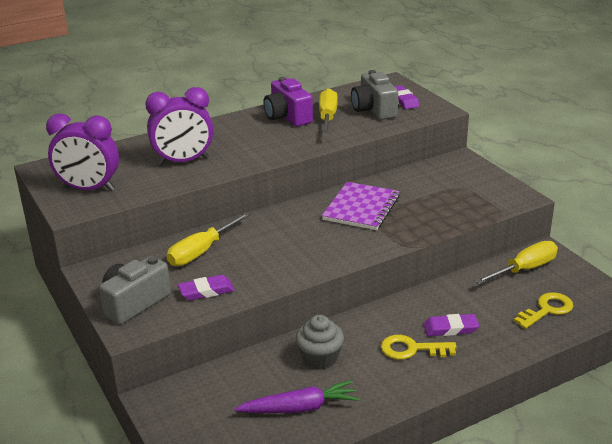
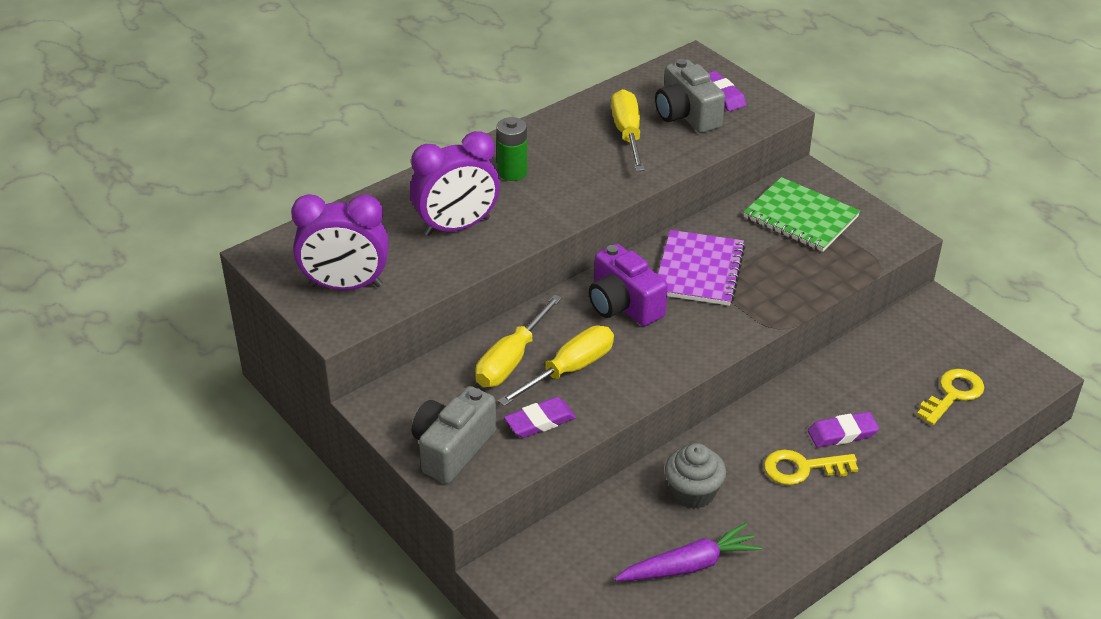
camera: 10 degrees left, 10 degrees up
(236, 134) = (512, 172): none -> green battery
(287, 117) = (572, 136): purple camera -> purple camera (623, 305)
(448, 182) = (800, 217): none -> green notebook
(525, 269) = (914, 335): yellow screwdriver -> yellow screwdriver (570, 369)

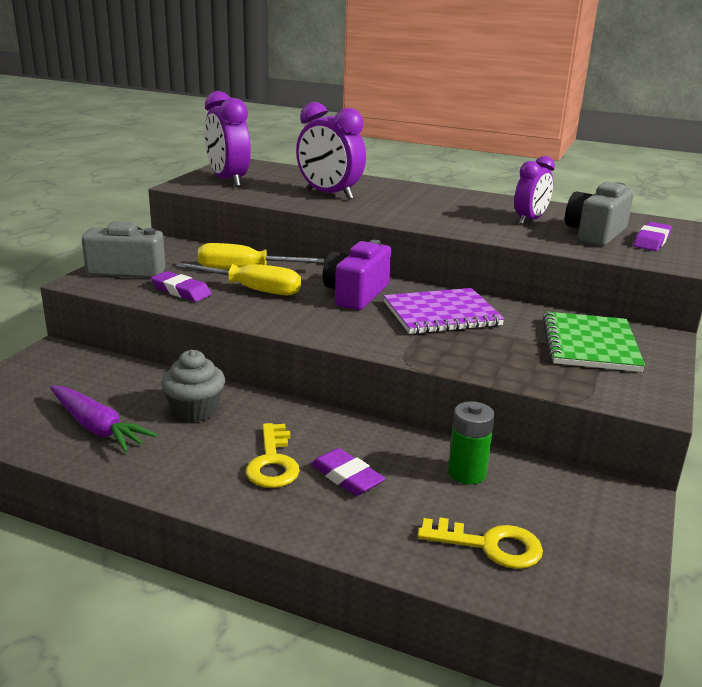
camera: 60 degrees right, 15 degrees down
(512, 172) = (417, 198): green battery -> green battery (467, 473)
(627, 133) = (530, 220): yellow screwdriver -> purple clock
(802, 468) = (272, 462): yellow key -> yellow key turned 150 degrees counterclockwise

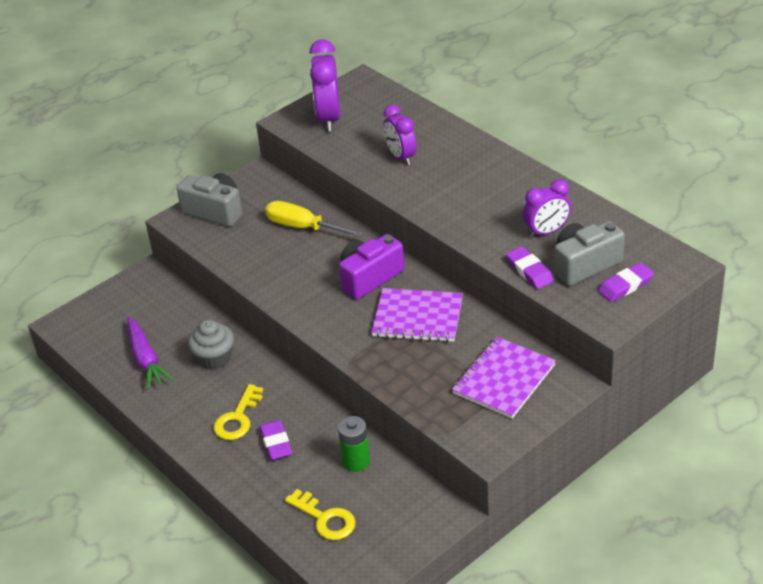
camera: 30 degrees right, 15 degrees up
(181, 291) = (240, 247): purple eraser -> purple eraser (529, 271)
(254, 290) = (294, 256): yellow screwdriver -> none
(329, 194) = (401, 157): purple clock -> purple clock, size x0.66
(590, 344) = (503, 379): green notebook -> purple notebook

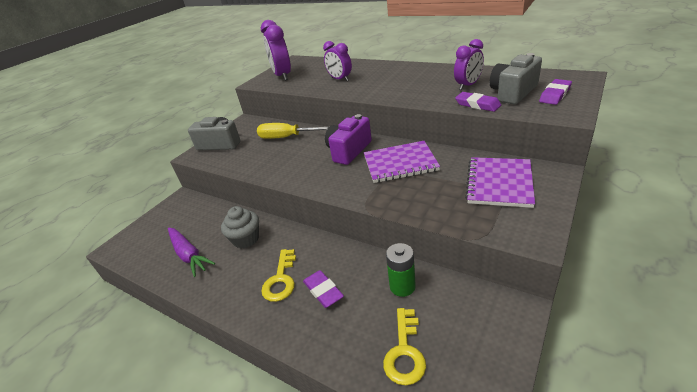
camera: 15 degrees left, 5 degrees down
(325, 519) = (404, 352): yellow key -> yellow key turned 75 degrees clockwise

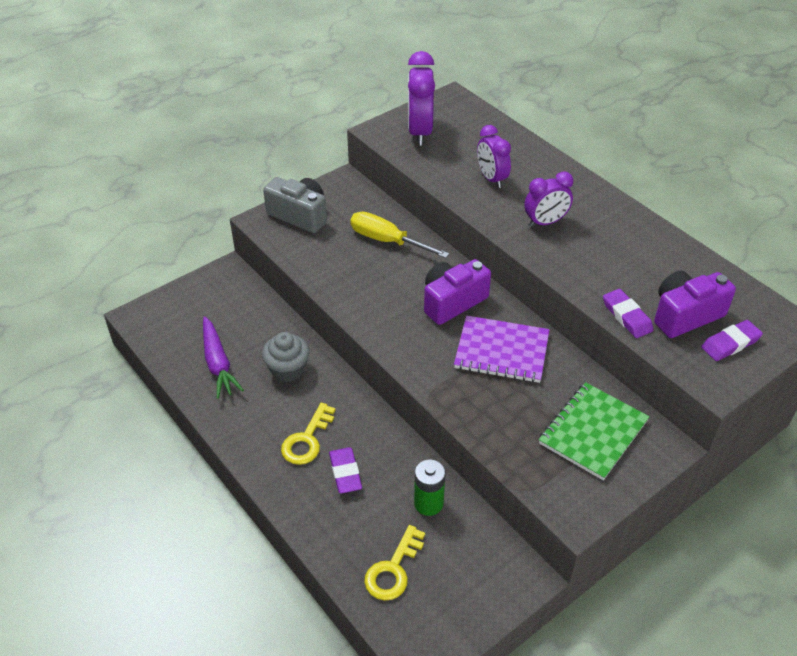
camera: 15 degrees right, 10 degrees up
(468, 85) = (643, 274): purple clock -> purple clock (545, 222)
(499, 183) = (593, 432): purple notebook -> green notebook
(513, 93) = (685, 315): grey camera -> purple camera

